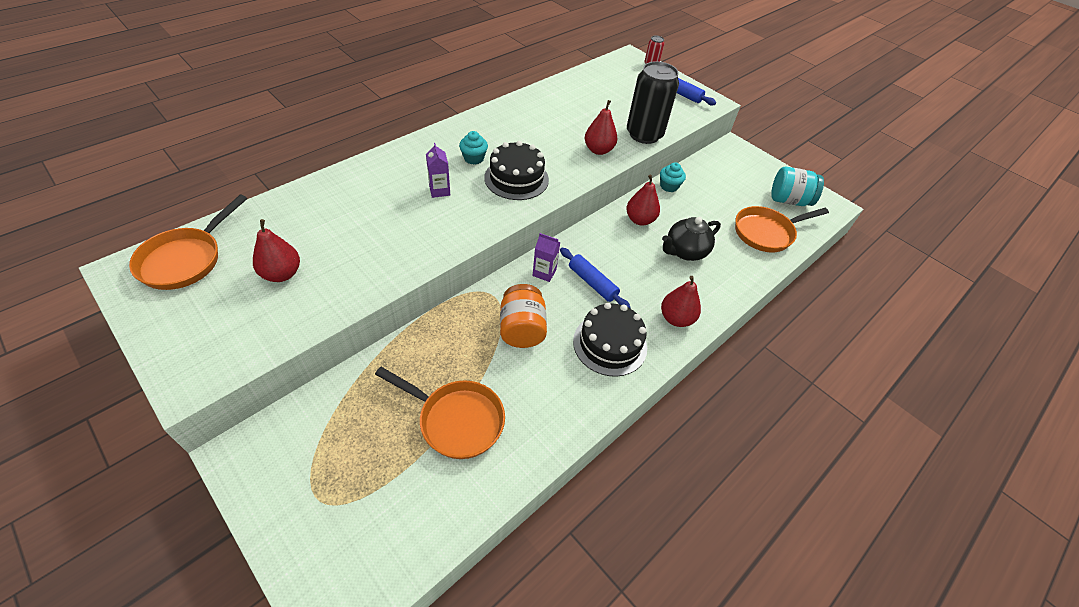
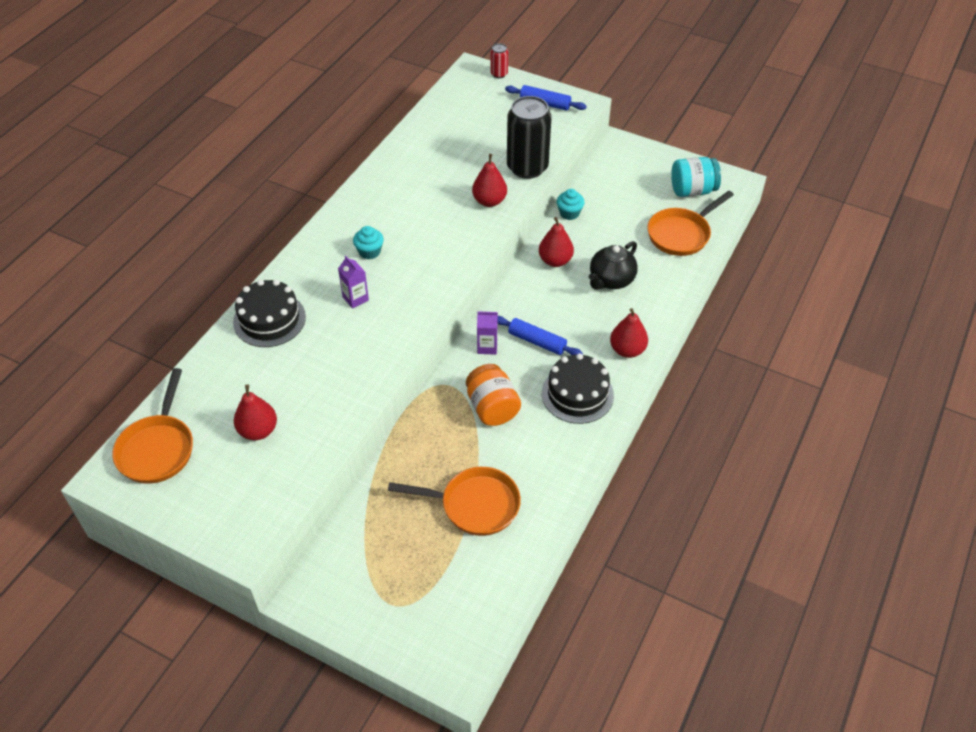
camera: 15 degrees left, 0 degrees up
(516, 178) = (423, 260): black cake -> black cake (269, 319)

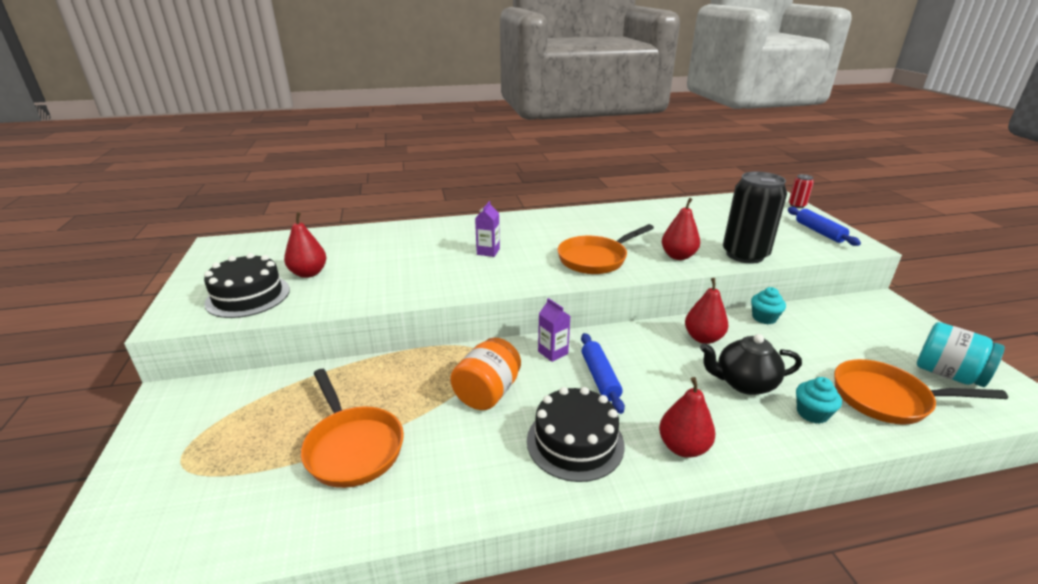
camera: 50 degrees right, 20 degrees down
(158, 448) = (259, 248): orange pan -> orange pan (596, 259)
(269, 319) = (423, 233): black cake -> black cake (248, 296)
(369, 252) = (541, 237): turquoise cupcake -> turquoise cupcake (812, 413)

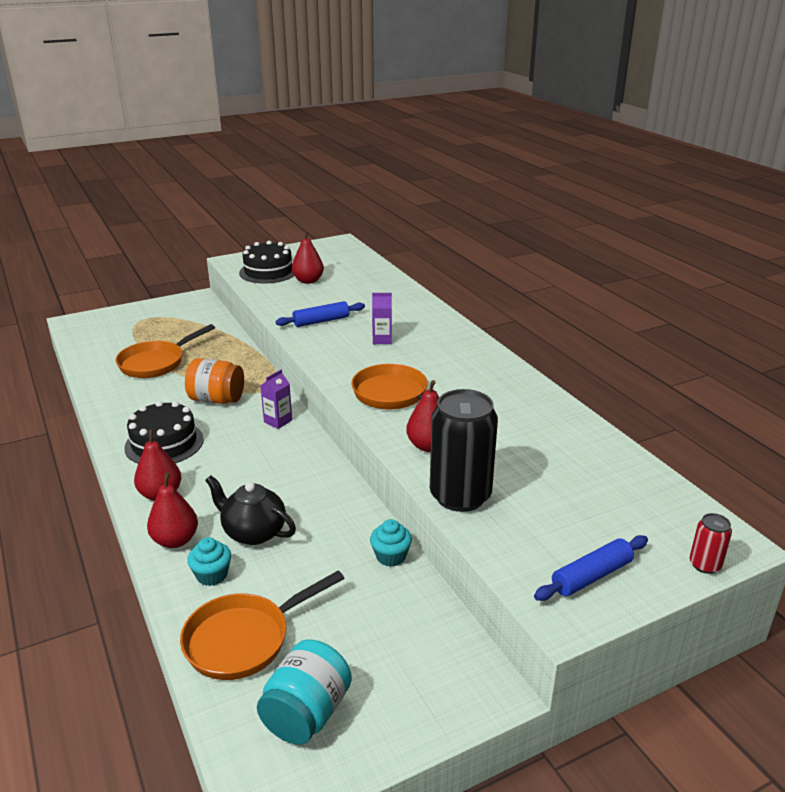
camera: 75 degrees right, 0 degrees up
(599, 377) = (246, 448): blue rolling pin -> blue rolling pin (321, 321)
(703, 338) = (329, 507): red pear -> red pear (175, 540)
(743, 383) = (253, 532): black teapot -> black teapot turned 45 degrees counterclockwise
(887, 399) = (244, 639): orange pan -> orange pan turned 120 degrees counterclockwise

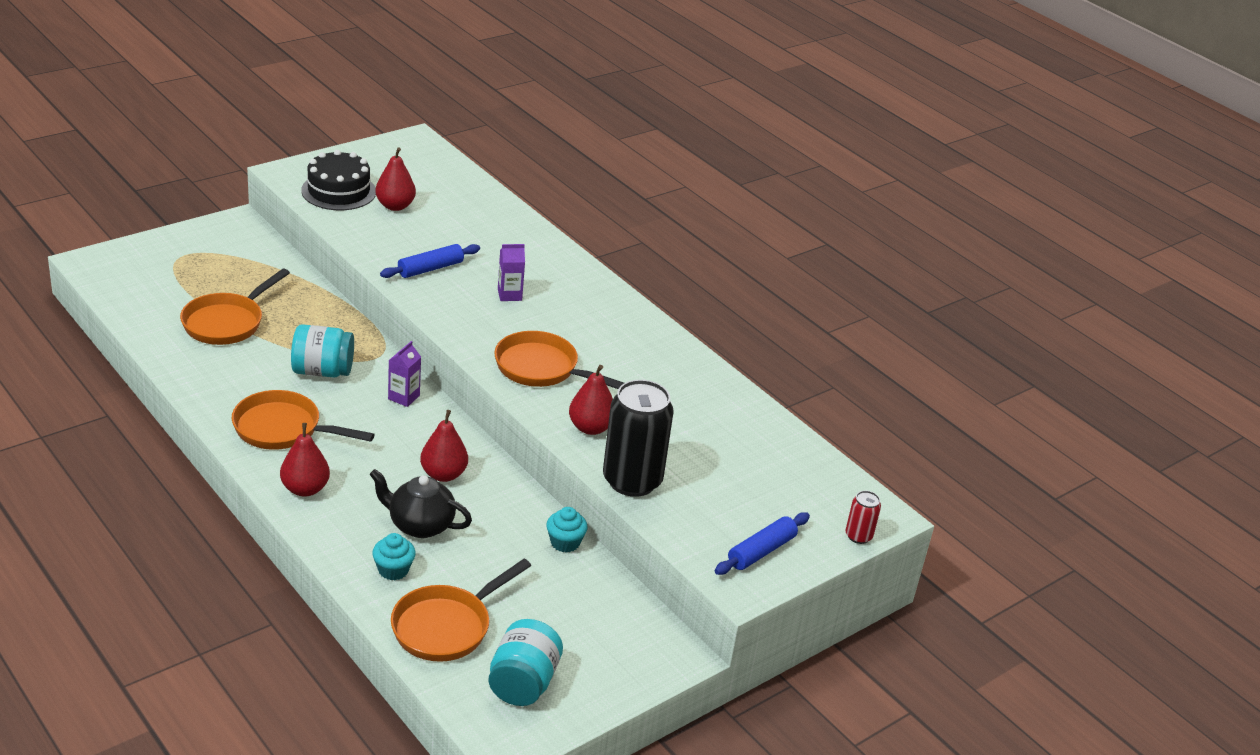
camera: 15 degrees left, 5 degrees up
(164, 443) = (283, 429): black cake -> orange pan
(175, 540) = (342, 537): red pear -> red pear (443, 474)
(217, 399) = (322, 371): orange jar -> turquoise jar

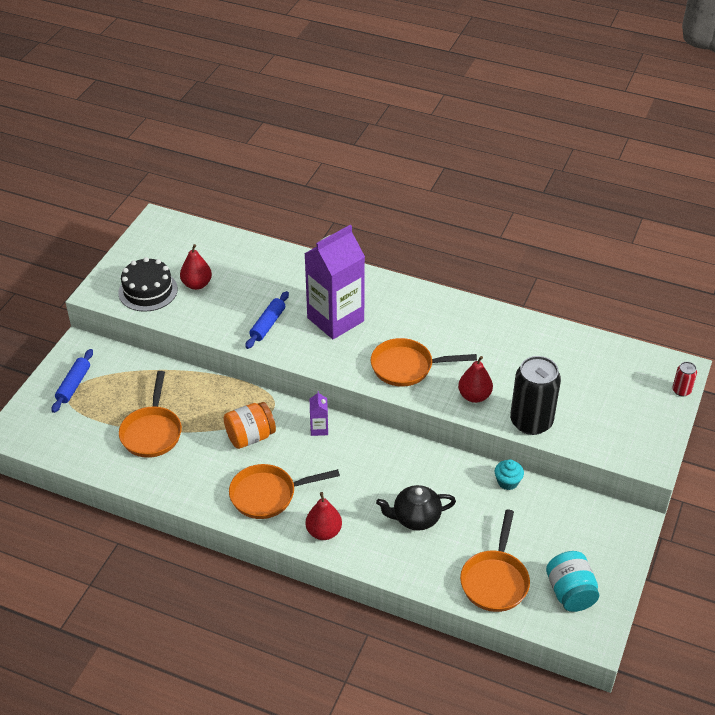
camera: 25 degrees left, 10 degrees up
(322, 371) = (250, 437): turquoise jar -> orange jar
(393, 570) = (429, 559): turquoise cupcake -> none
(443, 474) = (395, 473): red pear -> none
(509, 295) = (335, 319): purple carton -> purple carton, size x2.48
(761, 551) = (641, 431): blue rolling pin -> blue rolling pin (73, 385)

